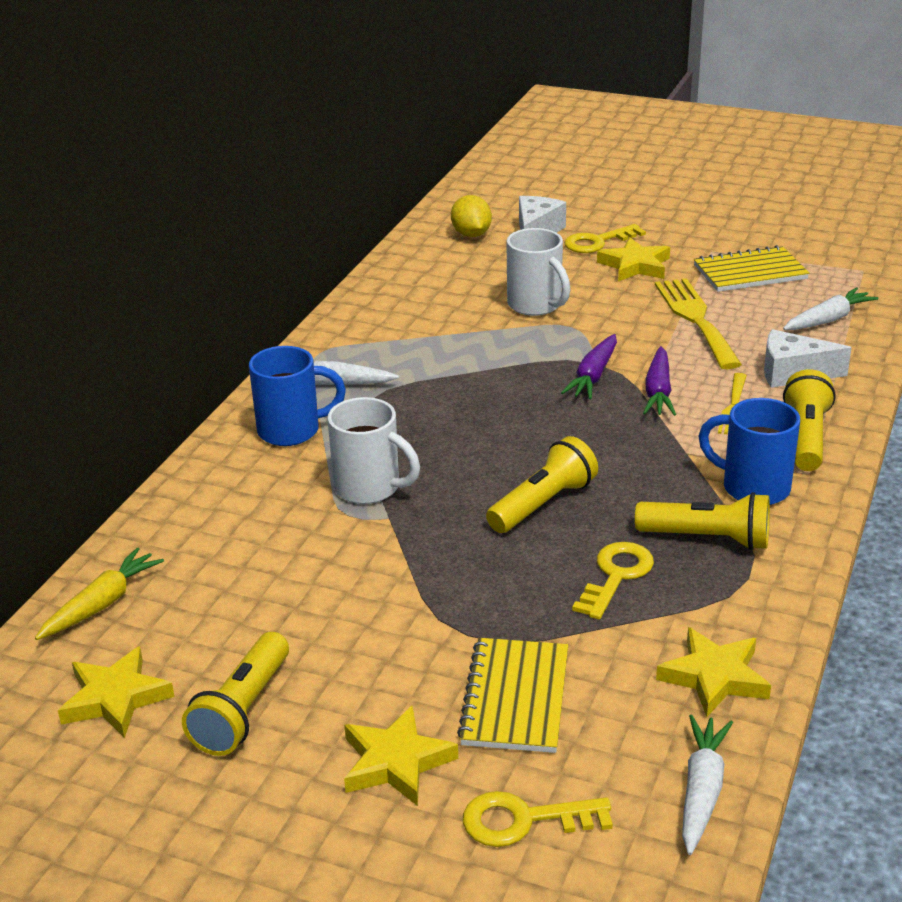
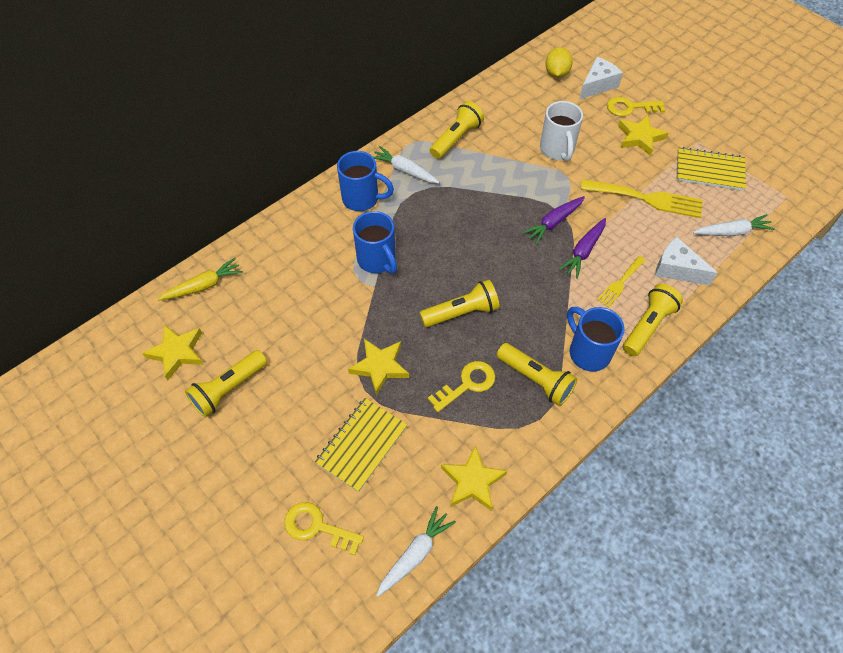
camera: 25 degrees right, 25 degrees up
(369, 488) = (377, 260): white mug -> blue mug
(383, 331) = (456, 138): none -> yellow flashlight
(396, 762) = (279, 458): yellow star -> yellow star (380, 367)
(695, 319) = (647, 199): yellow fork -> yellow fork turned 90 degrees clockwise

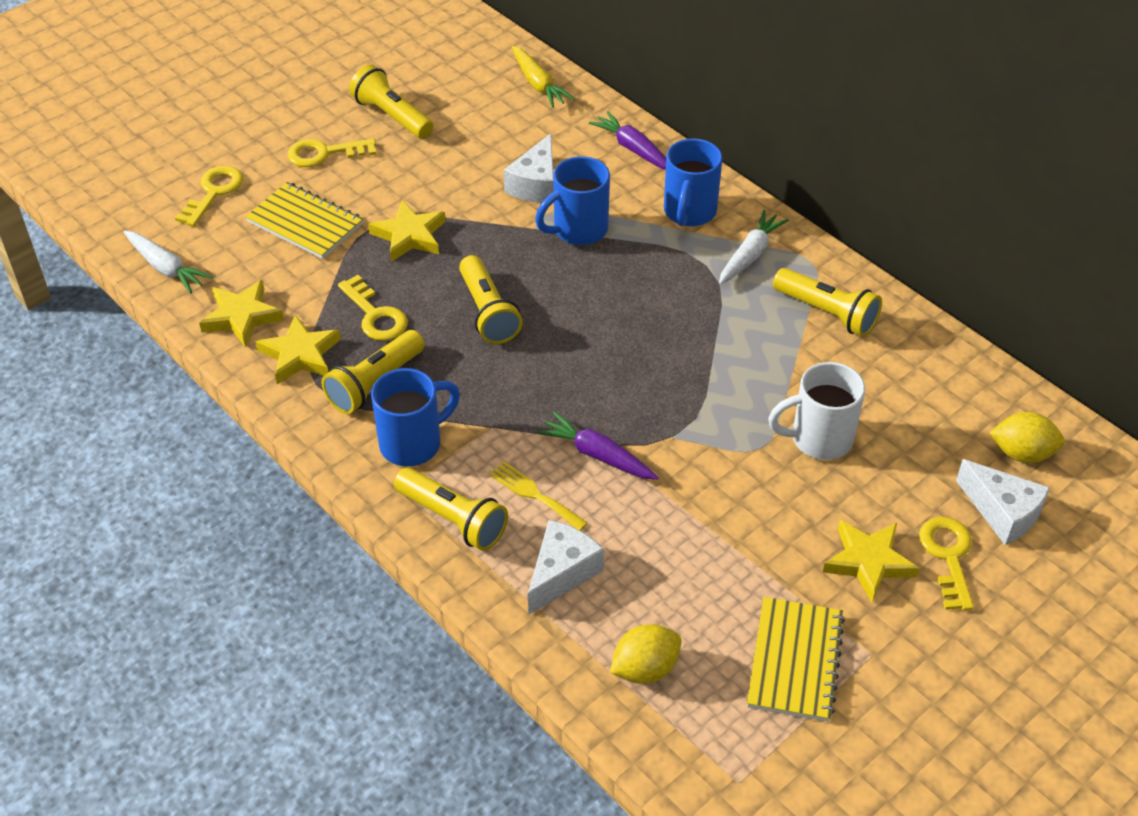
camera: 90 degrees right, 10 degrees down
(177, 352) = (444, 74): yellow star -> yellow star (300, 355)
(272, 438) = (325, 153): none -> yellow key
(326, 286) = (536, 184): none -> white cheese
(553, 223) = (654, 422): purple carrot -> purple carrot (633, 149)
(647, 199) = (715, 553): yellow fork -> none
(731, 232) = (645, 669): white carrot -> yellow lemon

